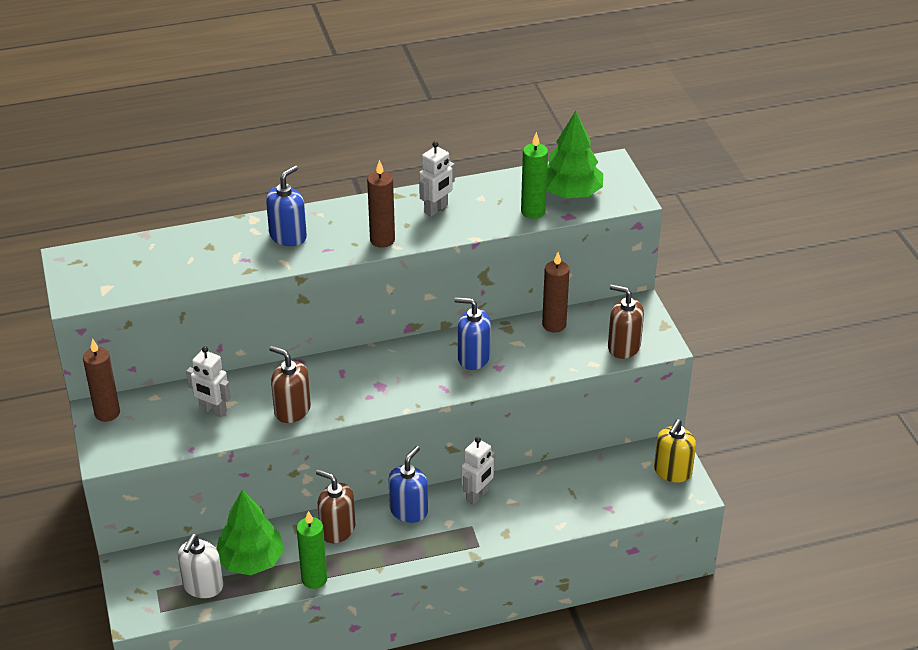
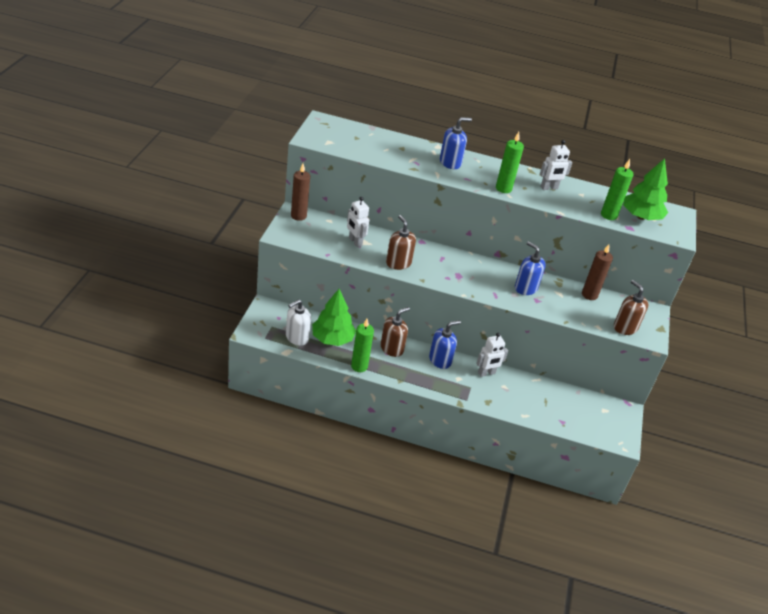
camera: 25 degrees right, 0 degrees up
(337, 530) = (392, 348): brown soap dispenser -> brown soap dispenser turned 75 degrees clockwise
(382, 240) = (503, 188): brown candle -> green candle
(672, 471) = (618, 423): yellow soap dispenser -> none

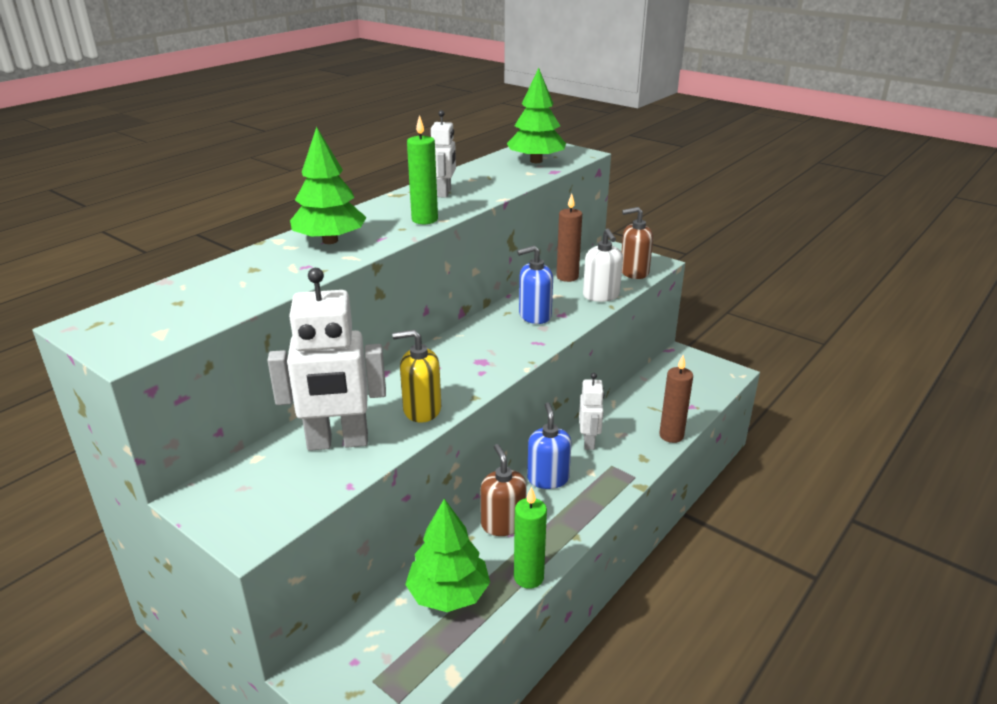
camera: 60 degrees left, 10 degrees down
(297, 337) = (422, 647): white soap dispenser -> white soap dispenser (601, 295)
(298, 216) = (211, 495): brown candle -> brown candle (671, 435)
(355, 242) = (338, 442): white robot -> white robot, size x1.83
(398, 263) = (421, 410): brown soap dispenser -> yellow soap dispenser
(450, 162) = (330, 241): blue soap dispenser -> green tree
(608, 215) = (524, 175): green candle -> none

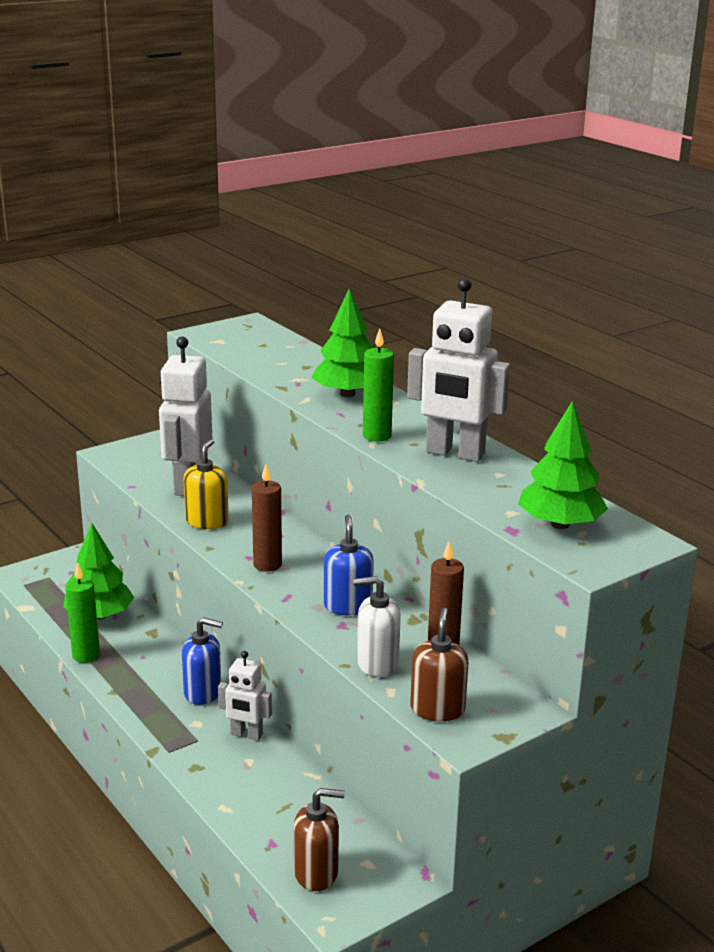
camera: 105 degrees right, 5 degrees down
(444, 193) = (454, 453): white robot -> white robot, size x1.83
(503, 524) = (158, 654): brown soap dispenser -> brown soap dispenser (316, 873)
(671, 435) = (222, 802): brown candle -> brown candle (267, 565)

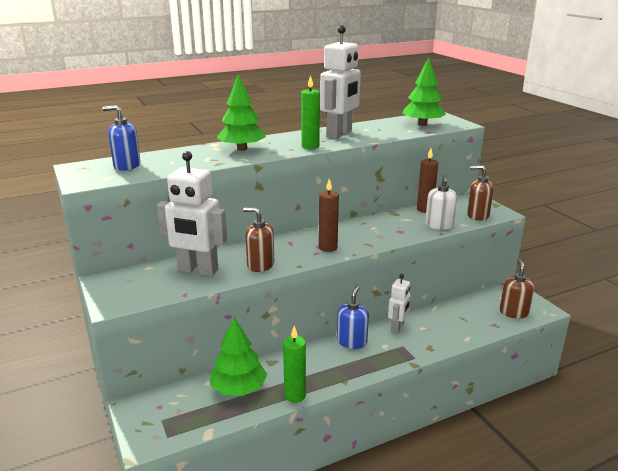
camera: 80 degrees left, 0 degrees up
(207, 521) = (260, 265): yellow soap dispenser -> brown soap dispenser
(348, 606) = (380, 228): blue soap dispenser -> blue soap dispenser (127, 166)

